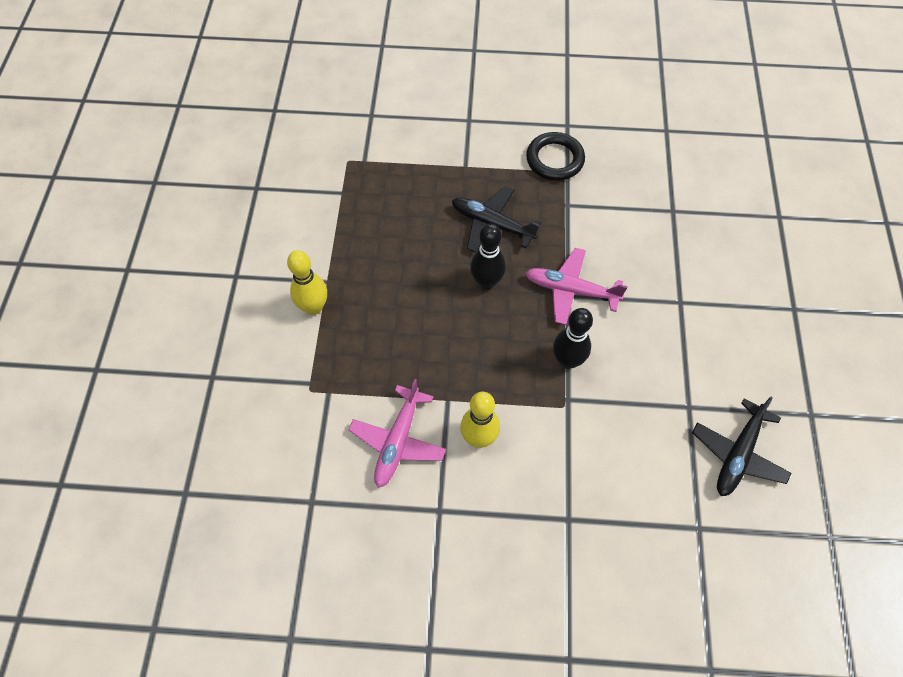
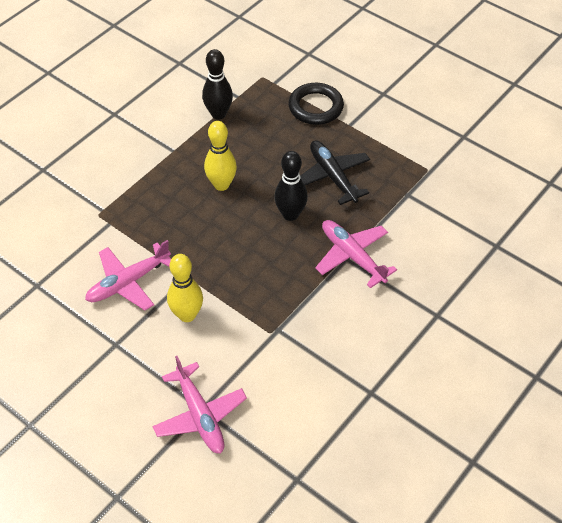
camera: 35 degrees right, 10 degrees down
(314, 307) = (149, 162): yellow bowling pin -> yellow bowling pin (221, 184)
(554, 159) = (428, 156): black ring -> black ring (315, 107)
(567, 361) = (302, 303): black bowling pin -> black bowling pin (218, 114)
(571, 527) = (199, 415): none -> pink plane
(738, 454) = (380, 450): black plane -> none

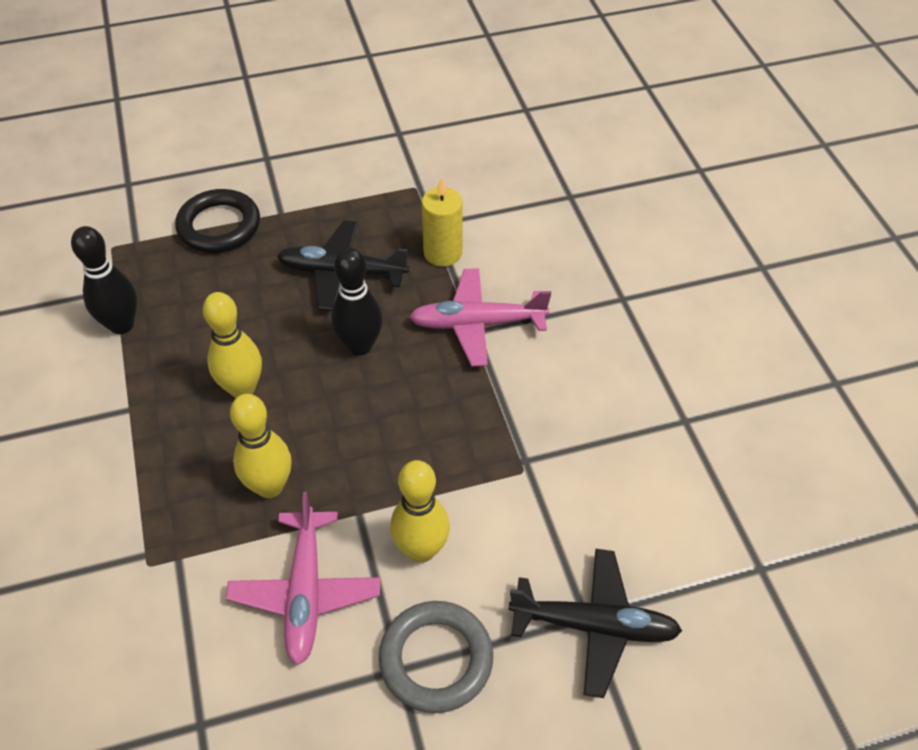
camera: 55 degrees left, 0 degrees up
(131, 356) = (436, 659): none -> grey ring
(174, 232) = (269, 486): none -> yellow bowling pin
(199, 415) = (594, 626): pink plane -> black plane
(389, 211) = (443, 253): none -> yellow candle

